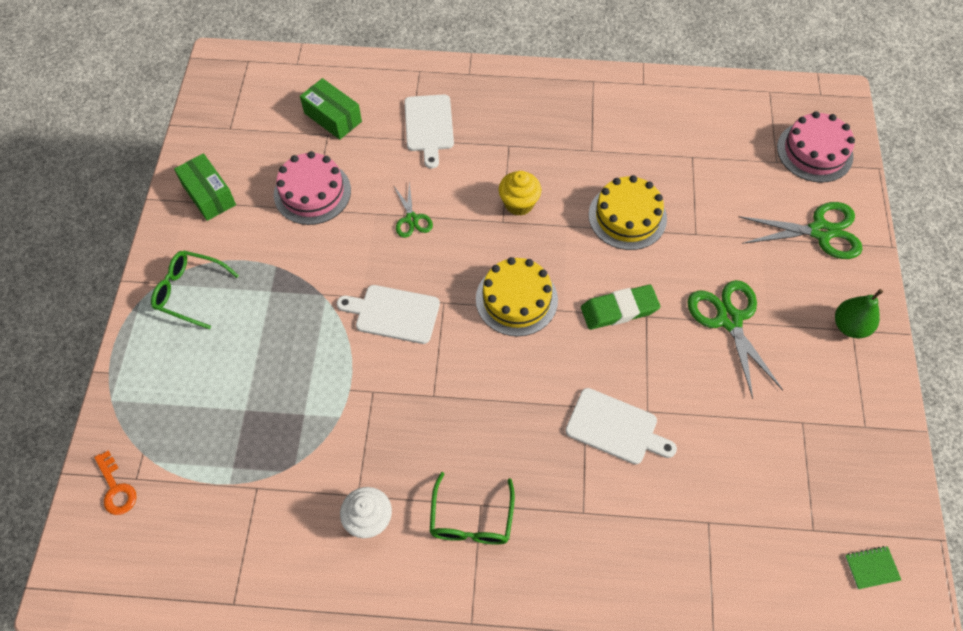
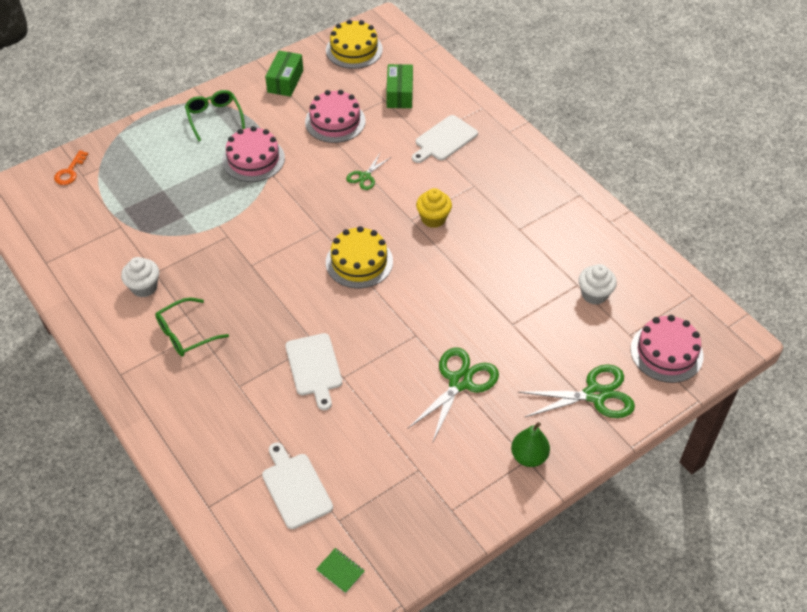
camera: 50 degrees right, 10 degrees down
(289, 296) = (253, 159): none -> pink cake
(393, 313) = (289, 211): white cutting board -> white cutting board (295, 488)
(619, 310) = (405, 318): green eraser -> none
(627, 216) = (485, 279): yellow cake -> yellow cake (354, 50)
(713, 153) = (594, 294): none -> white cupcake
(820, 231) = (595, 395): green scissors -> green scissors turned 60 degrees counterclockwise

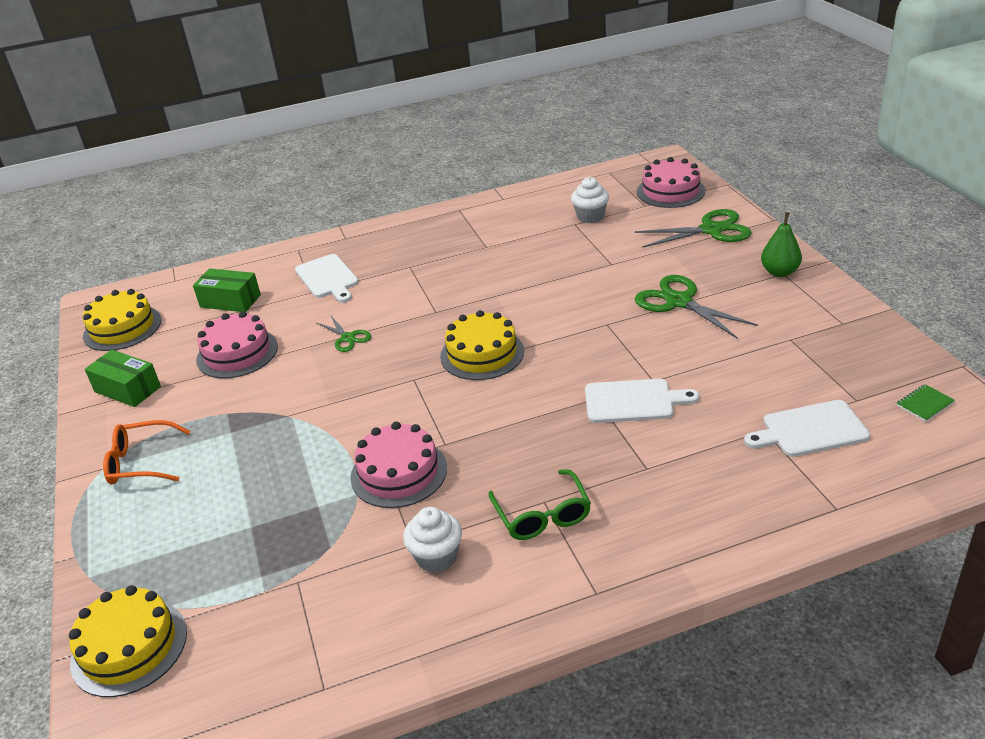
camera: 70 degrees left, 15 degrees down
(70, 171) = (129, 647): orange key -> yellow cake
(214, 117) = (141, 462): green glasses -> orange glasses
(253, 159) = (253, 428): pink cake -> pink cake (399, 472)
(433, 219) = (443, 296): yellow cupcake -> none
(595, 395) = (711, 230): green scissors -> green scissors turned 75 degrees clockwise

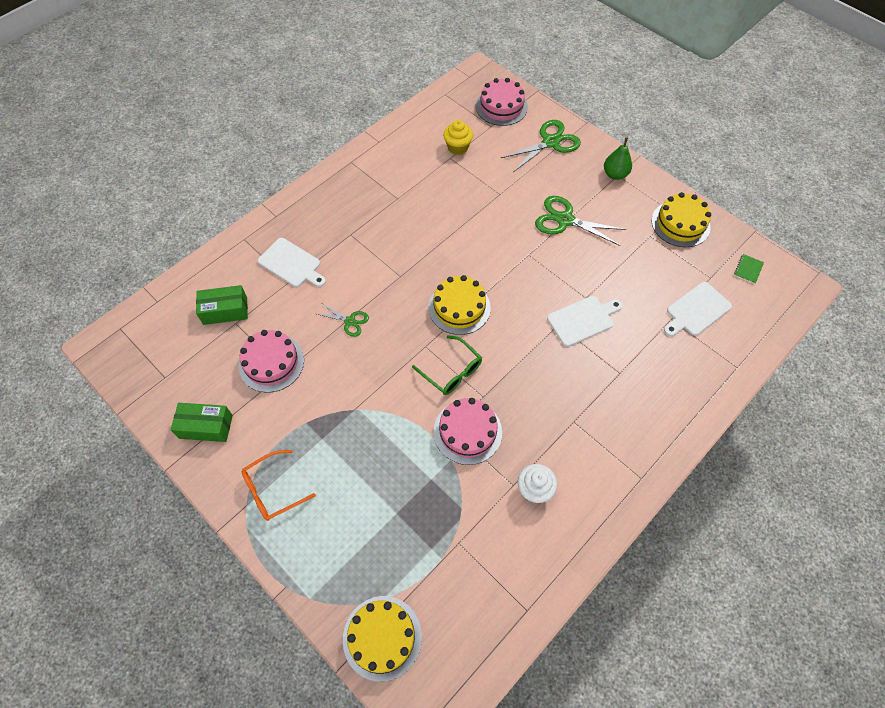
camera: 30 degrees left, 25 degrees up
(122, 328) = (150, 366): yellow cake -> yellow cake (680, 223)
(542, 515) = (579, 433): green glasses -> green glasses (452, 371)
(590, 217) = (457, 147): white cupcake -> yellow cupcake

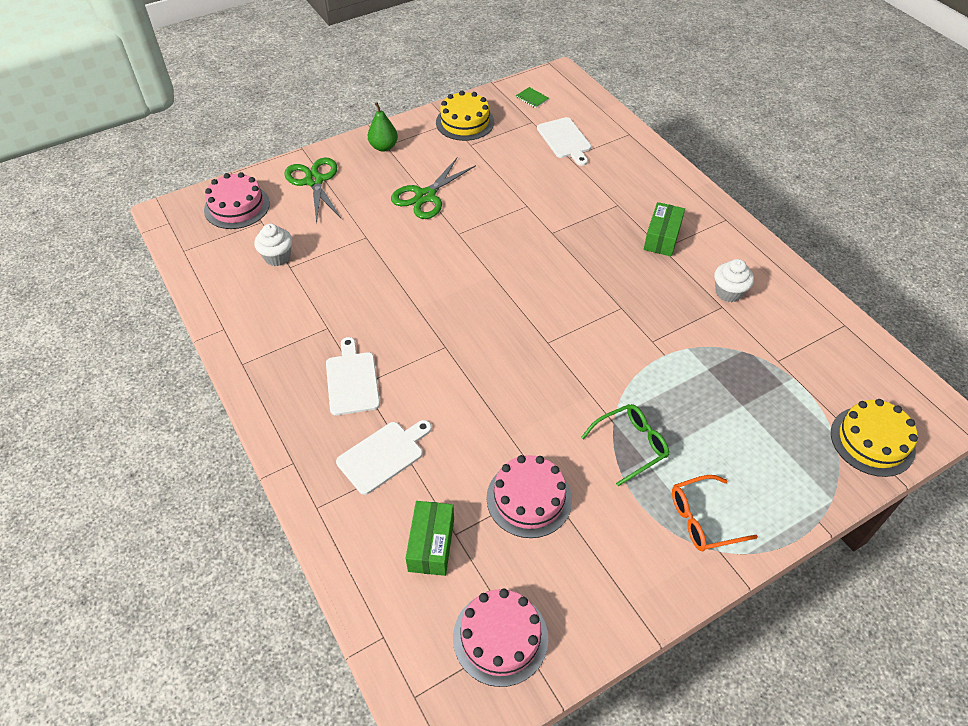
camera: 75 degrees left, 10 degrees down
(206, 427) = (606, 587): green box -> green box (662, 237)
(272, 490) = (703, 519): orange glasses -> orange glasses turned 90 degrees clockwise
(350, 321) = (493, 406): green scissors -> none
(452, 371) = (585, 326): green glasses -> green glasses (630, 445)
(457, 147) = (277, 257): yellow cupcake -> white cupcake
(459, 307) = (506, 303): yellow cake -> none
(467, 431) = (659, 328): pink cake -> pink cake (500, 637)
(583, 320) = (552, 214): white cutting board -> white cutting board (352, 380)

